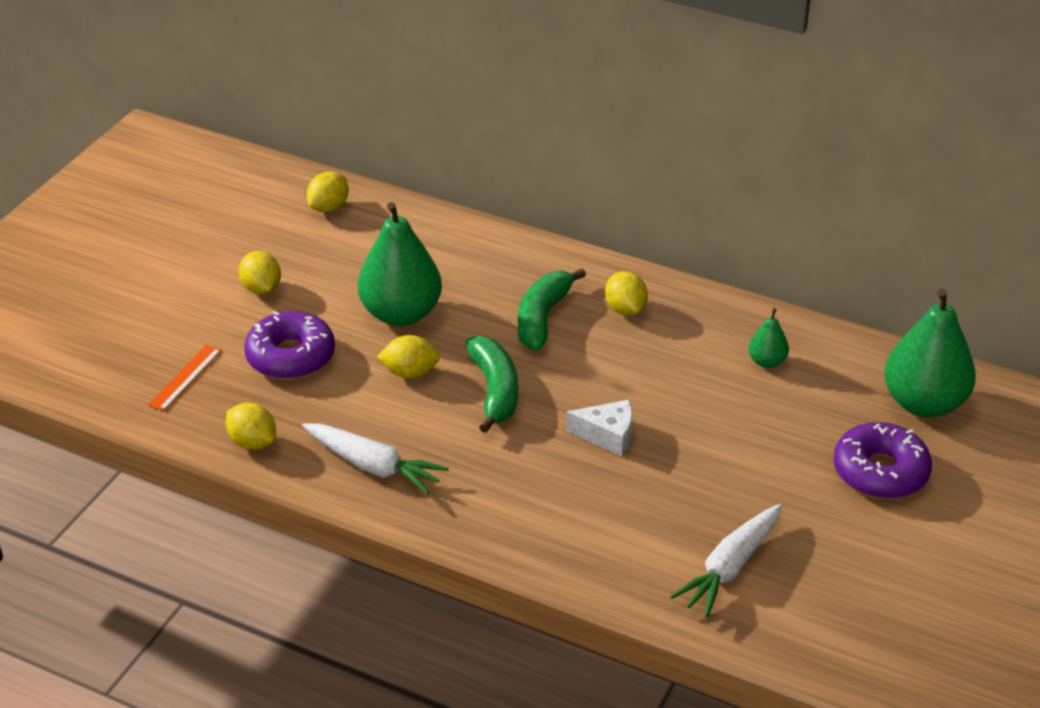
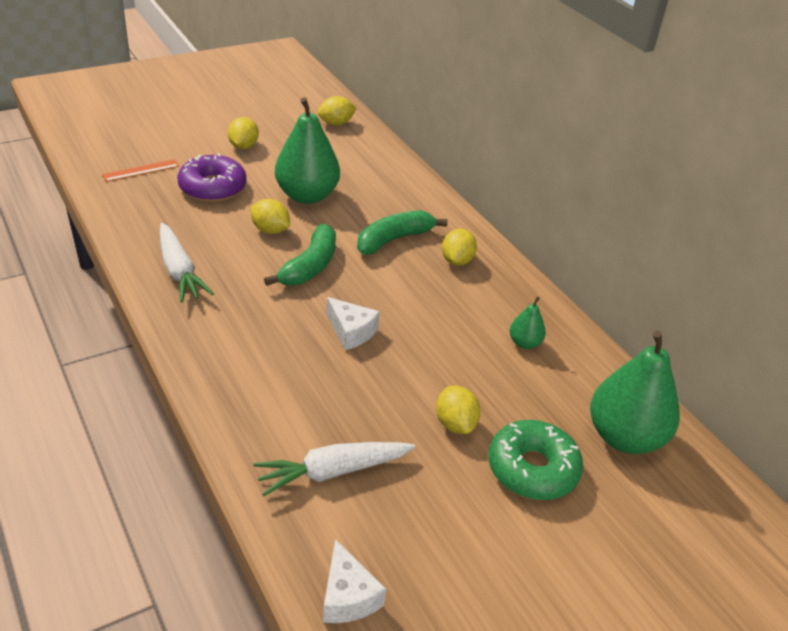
camera: 30 degrees right, 0 degrees up
(252, 442) = (130, 222): yellow lemon -> yellow lemon (455, 423)
(845, 653) = (347, 596): none -> white cheese
(880, 472) = (532, 469): purple donut -> green donut

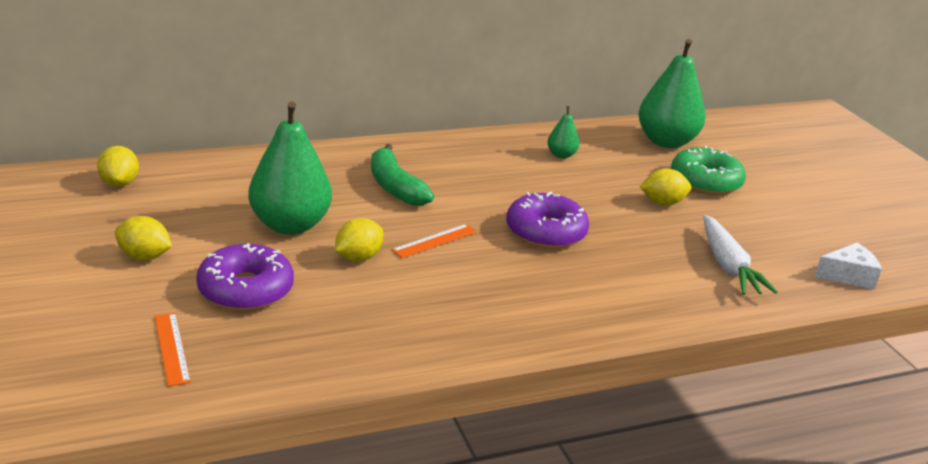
camera: 80 degrees left, 10 degrees down
(179, 271) = (430, 328): white carrot -> none
(310, 266) = (435, 241): green banana -> orange ruler
(351, 332) = (545, 232): white cheese -> purple donut
(457, 260) = (438, 161): yellow lemon -> none

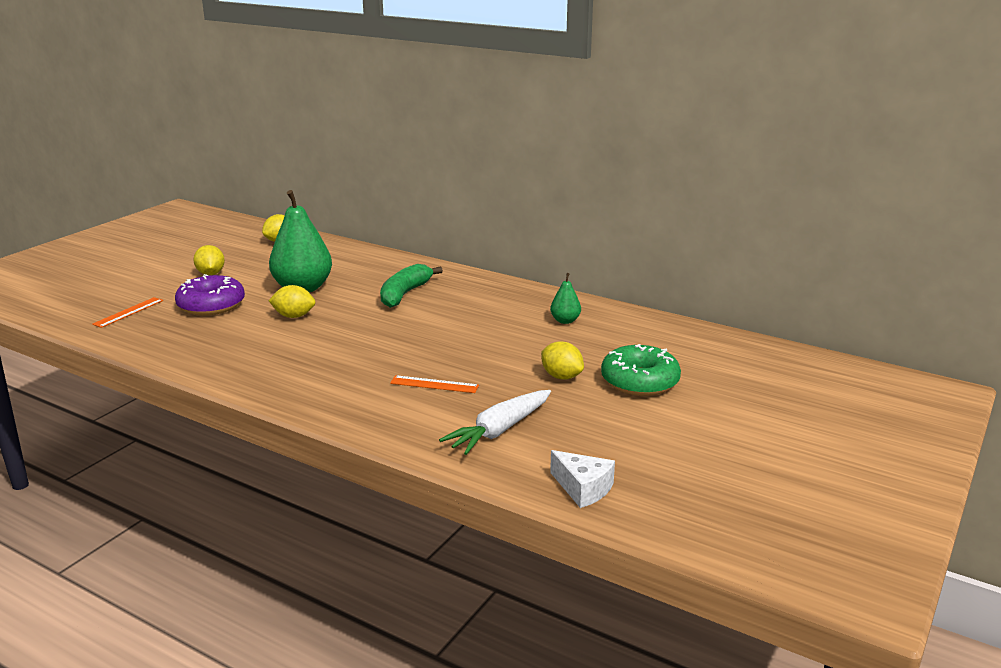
camera: 55 degrees right, 5 degrees down
(435, 241) = (352, 327): orange ruler -> orange ruler (434, 384)
(545, 232) = (428, 353): purple donut -> none
(666, 141) = (682, 346): green pear -> none

